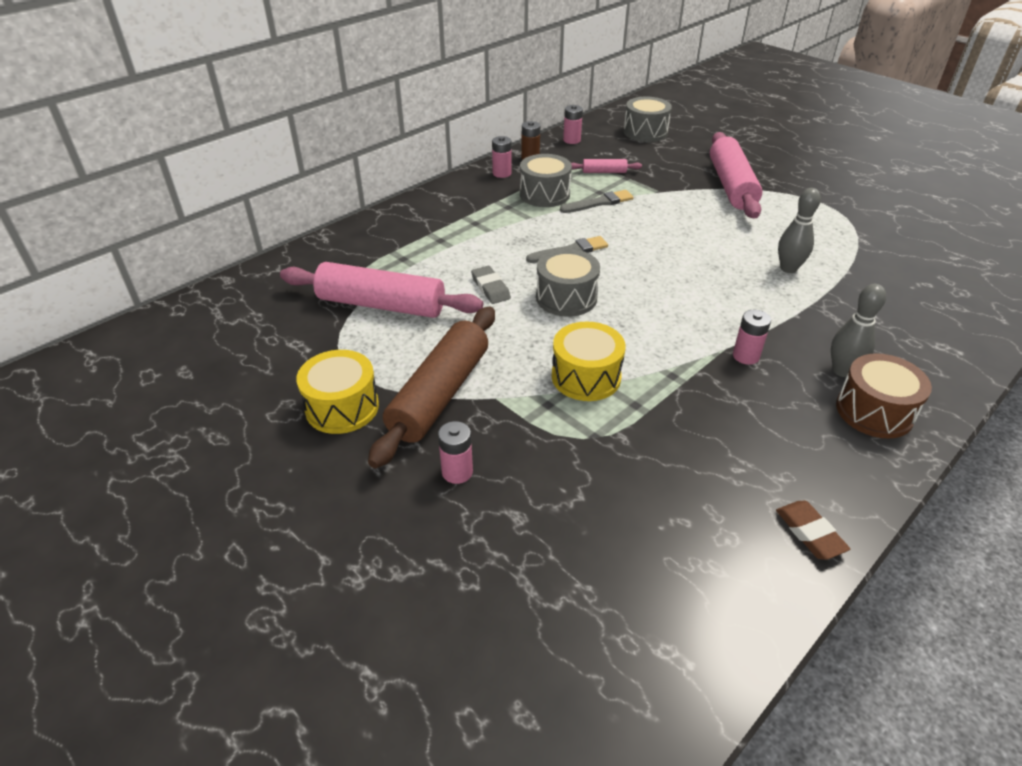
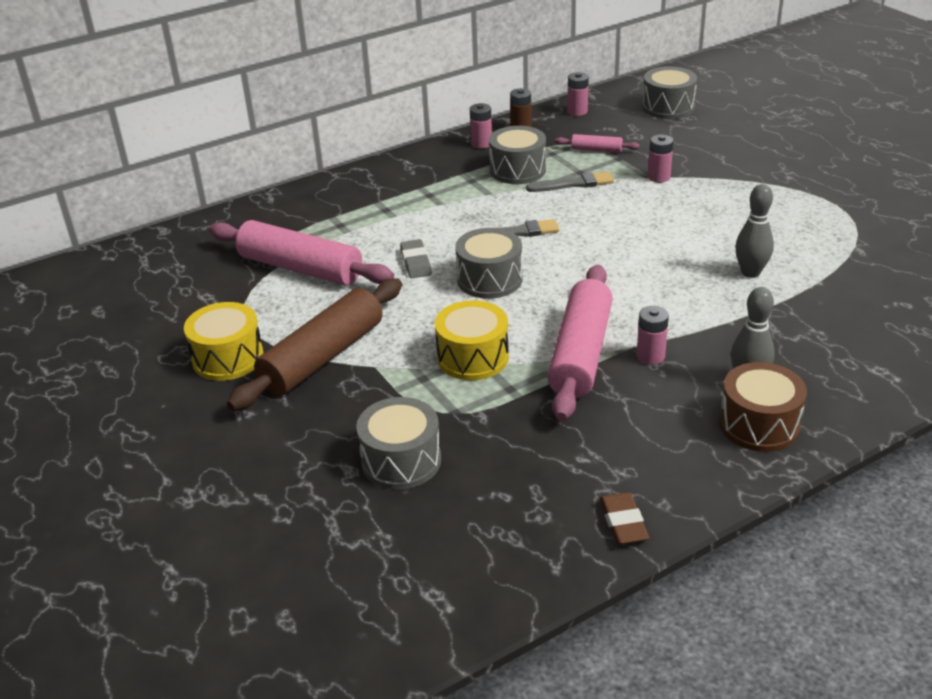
camera: 15 degrees right, 5 degrees down
(457, 472) = (310, 426): pink battery -> pink battery (659, 177)
(565, 497) = (401, 460): none -> grey drum
(731, 185) = (737, 176): pink rolling pin -> pink rolling pin (581, 353)

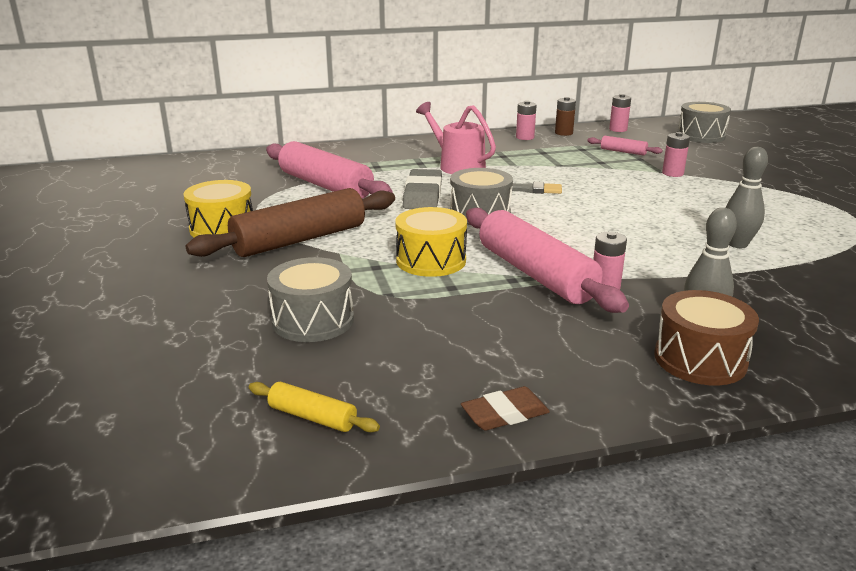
camera: 15 degrees right, 10 degrees down
(416, 262) = (423, 195): grey eraser -> grey eraser, size x1.60
(429, 207) = (457, 165): none -> pink watering can
(465, 567) = (312, 417): none -> yellow rolling pin
(517, 170) = (546, 155): grey drum -> none
(573, 184) = (591, 168): grey brush -> none
(581, 353) = (535, 274): pink rolling pin -> pink rolling pin turned 60 degrees counterclockwise
(623, 522) = (505, 414): brown eraser -> brown eraser turned 60 degrees clockwise

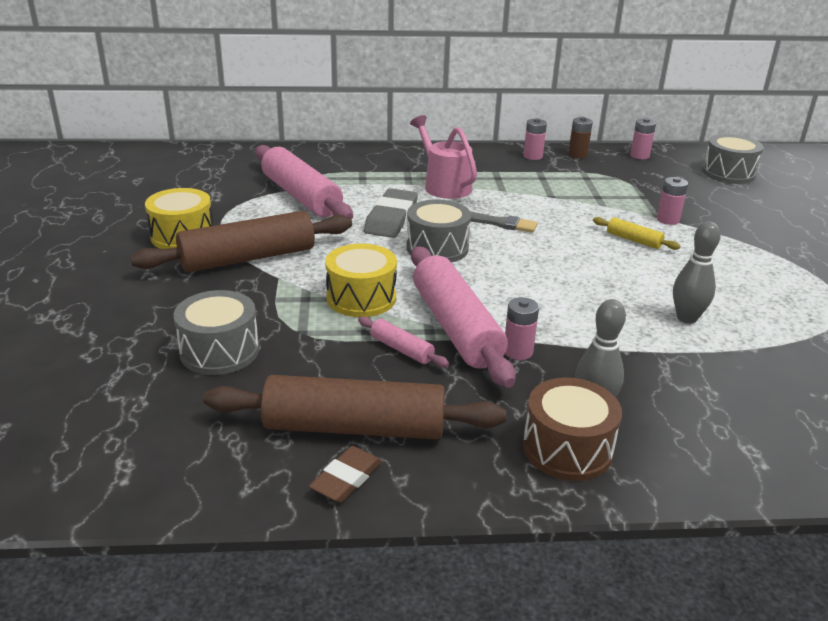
camera: 10 degrees right, 5 degrees up
(312, 417) = (173, 454): yellow rolling pin -> yellow rolling pin (633, 240)
(487, 368) = (354, 427): none -> brown rolling pin
(505, 414) = (346, 478): brown eraser -> brown eraser turned 45 degrees counterclockwise
(623, 152) = (629, 186): pink rolling pin -> pink rolling pin (401, 349)

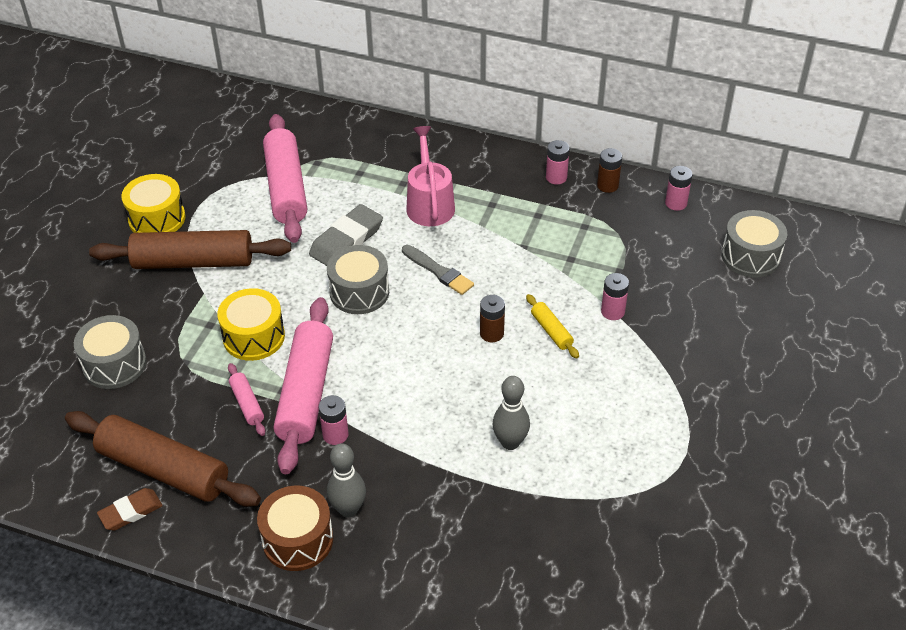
camera: 25 degrees right, 15 degrees up
(585, 251) = (491, 333): none -> brown battery

